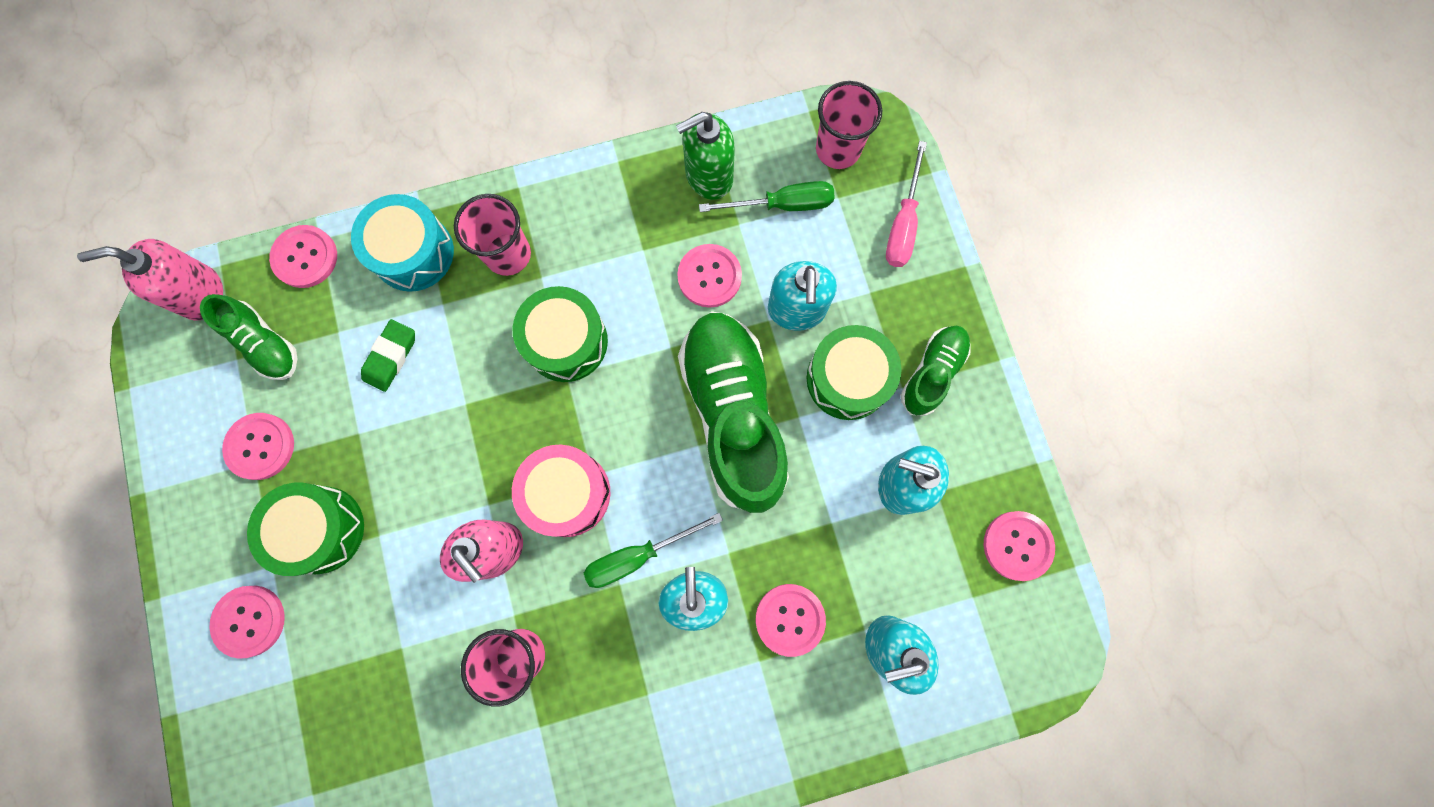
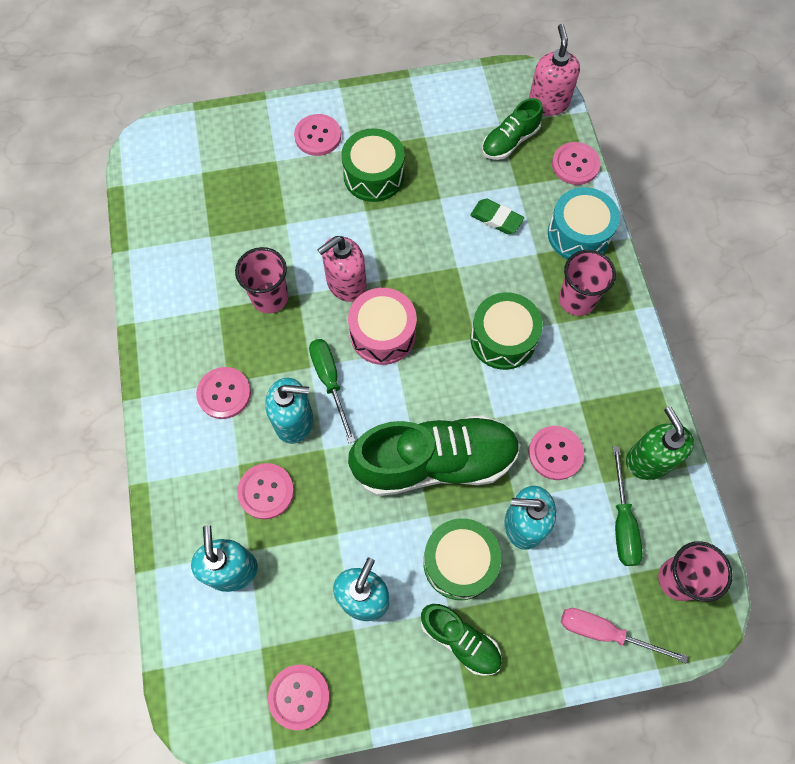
camera: 95 degrees right, 10 degrees down
(260, 446) = (435, 140): pink button -> pink button (224, 393)

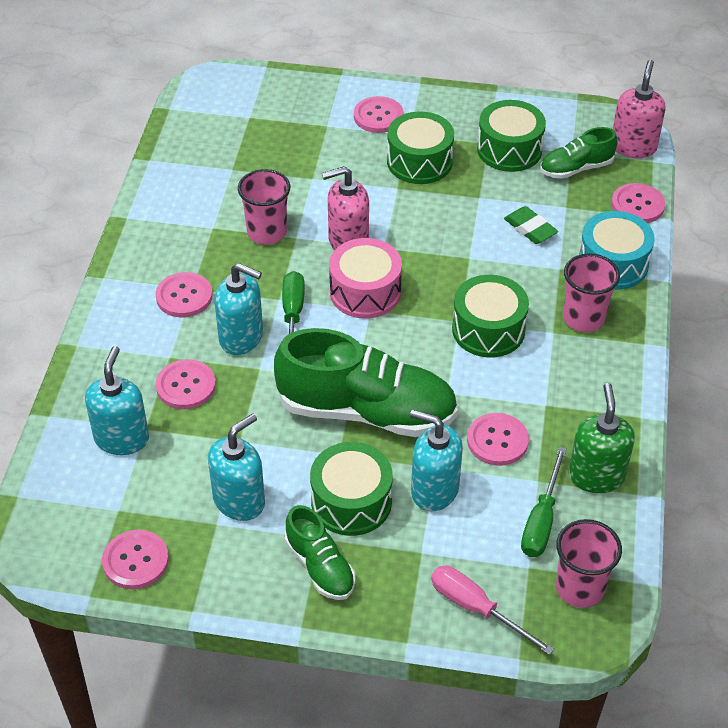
camera: 20 degrees right, 20 degrees down
(446, 138) = (509, 150): none -> green drum

